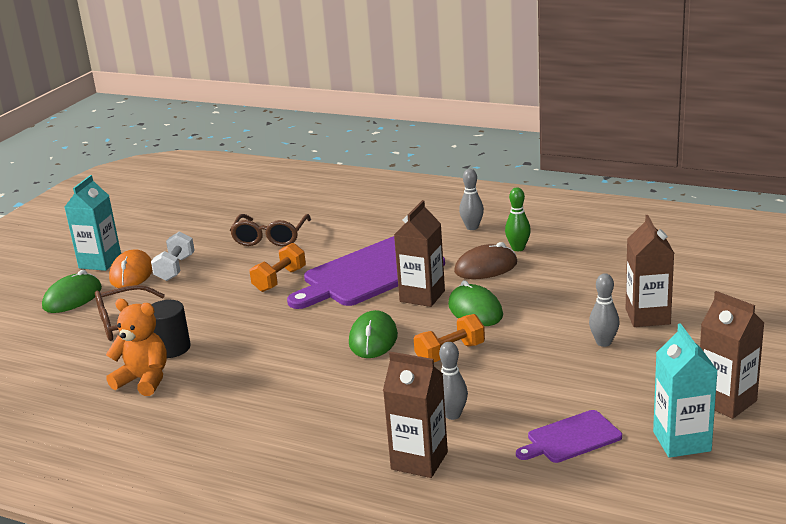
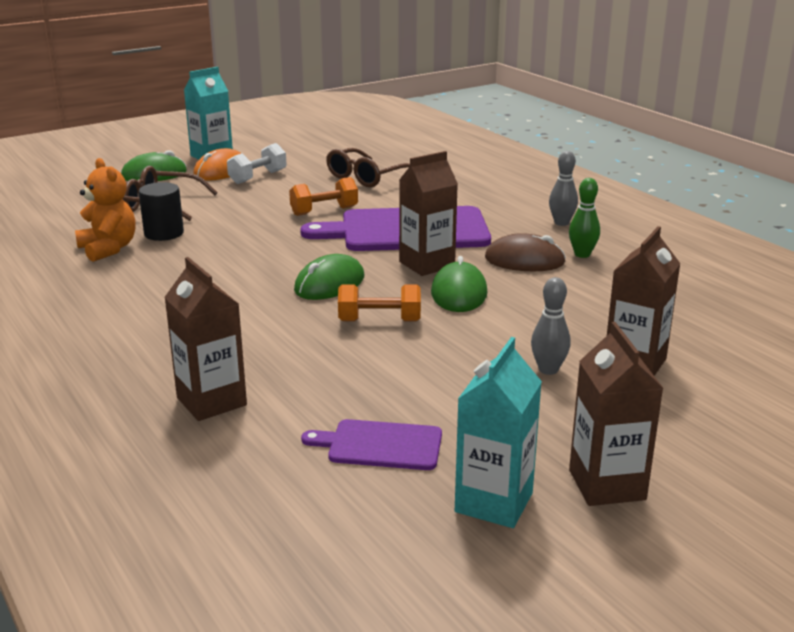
camera: 30 degrees right, 0 degrees up
(452, 415) = (301, 375): grey bowling pin -> none

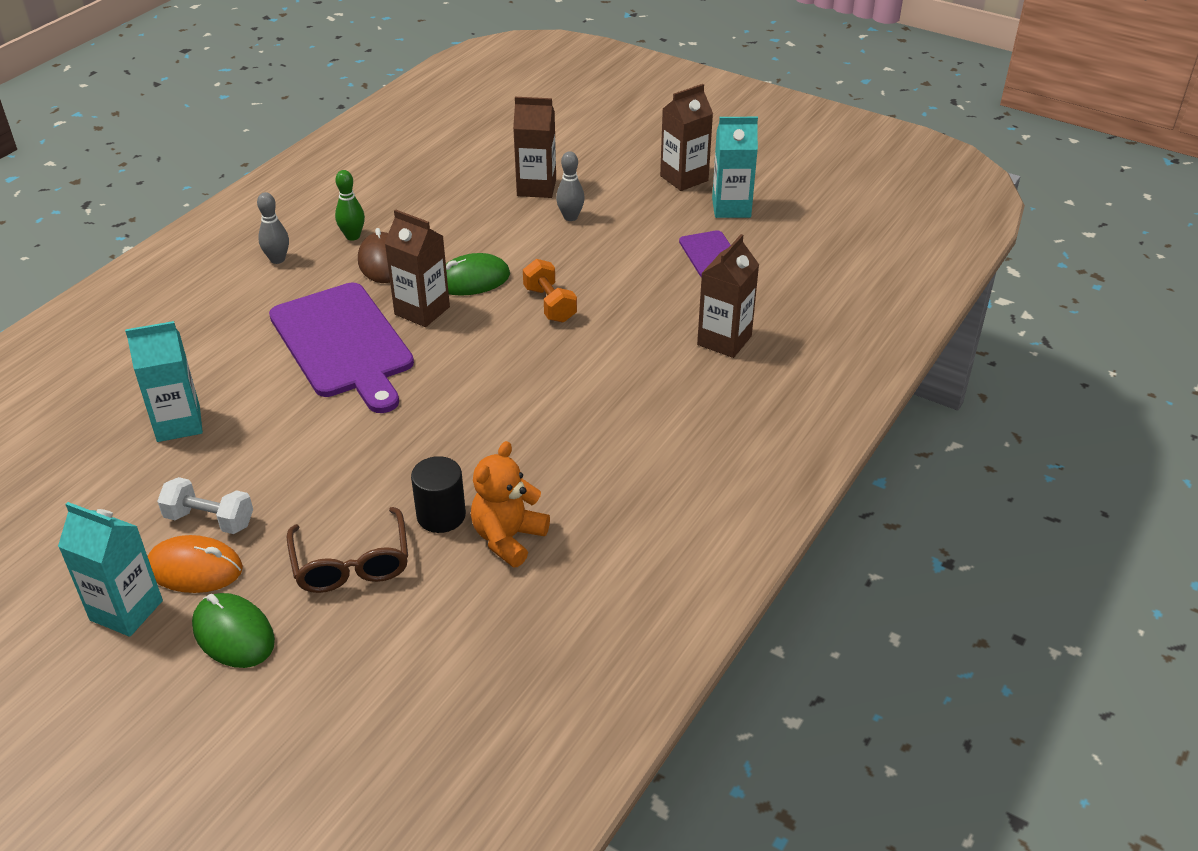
camera: 115 degrees left, 15 degrees up
(324, 211) = (313, 418): orange dumbbell -> none
(329, 284) = (498, 352): green mouse -> none
(366, 177) = (178, 424): brown glasses -> turquoise carton

